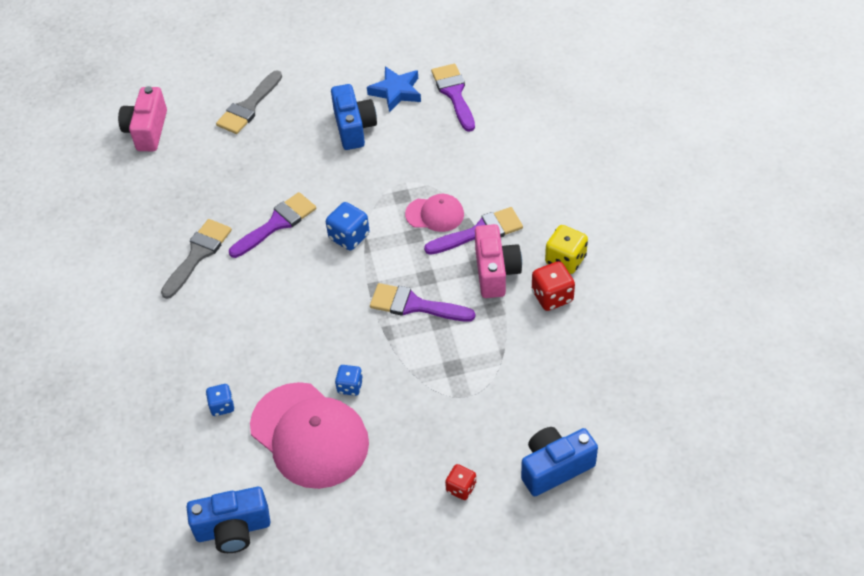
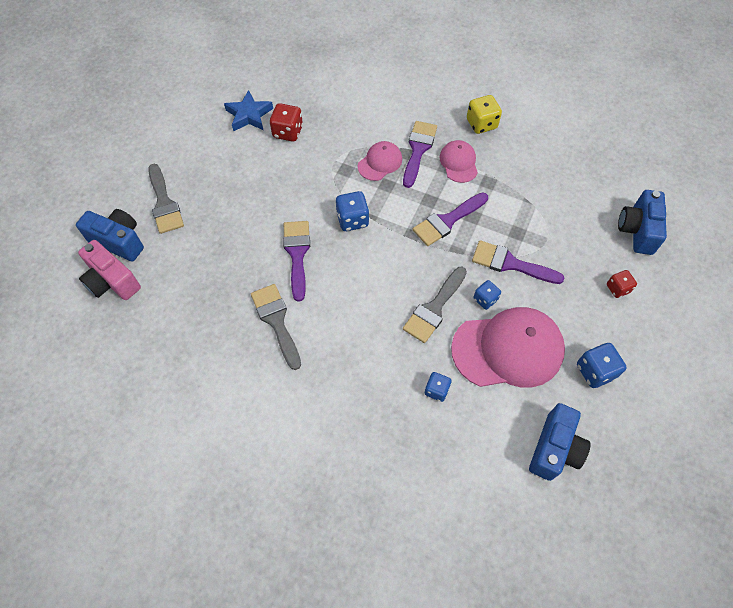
camera: 55 degrees left, 10 degrees up
(306, 354) = (434, 308): none -> grey brush
(344, 519) = (595, 371): none -> blue dice
(354, 128) = (255, 157): blue camera -> blue camera (119, 241)
(454, 94) = (285, 88): purple brush -> purple brush (510, 264)
(495, 272) = (458, 163): pink camera -> pink cap
(552, 296) = (504, 148): red dice -> red dice (288, 132)

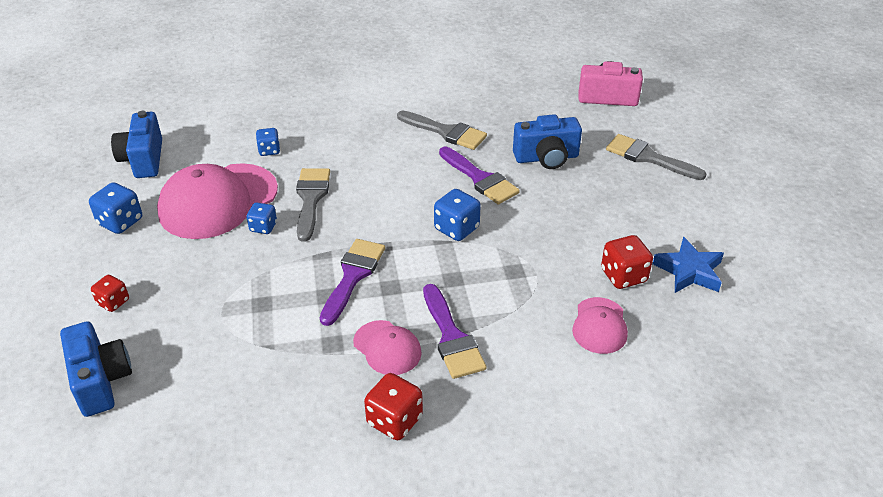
camera: 145 degrees right, 20 degrees down
(119, 241) = (642, 118): blue camera -> blue camera (546, 158)
(380, 162) = (483, 298): pink cap -> pink cap (599, 326)
(481, 124) = (394, 420): yellow dice -> red dice
(510, 264) = (253, 269): purple brush -> none

